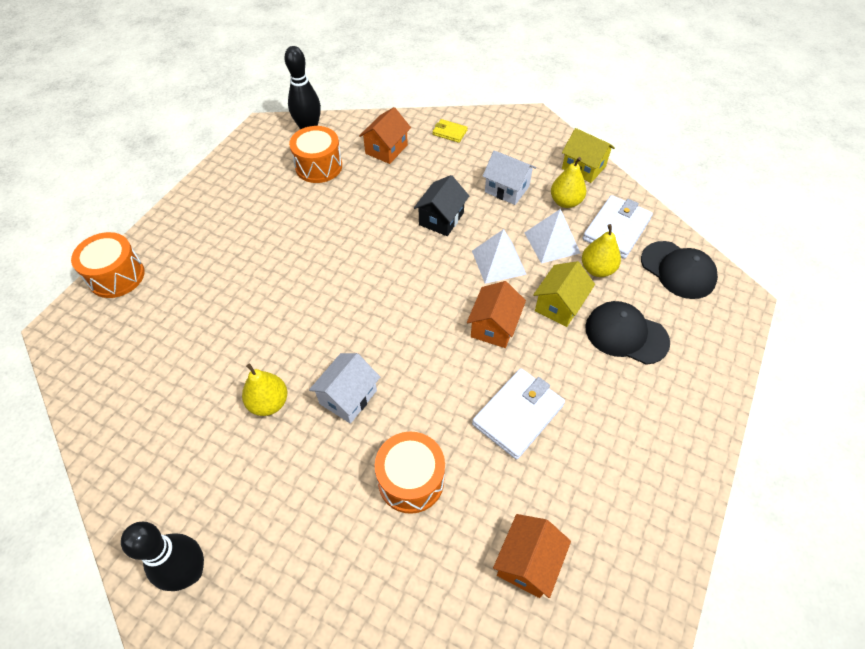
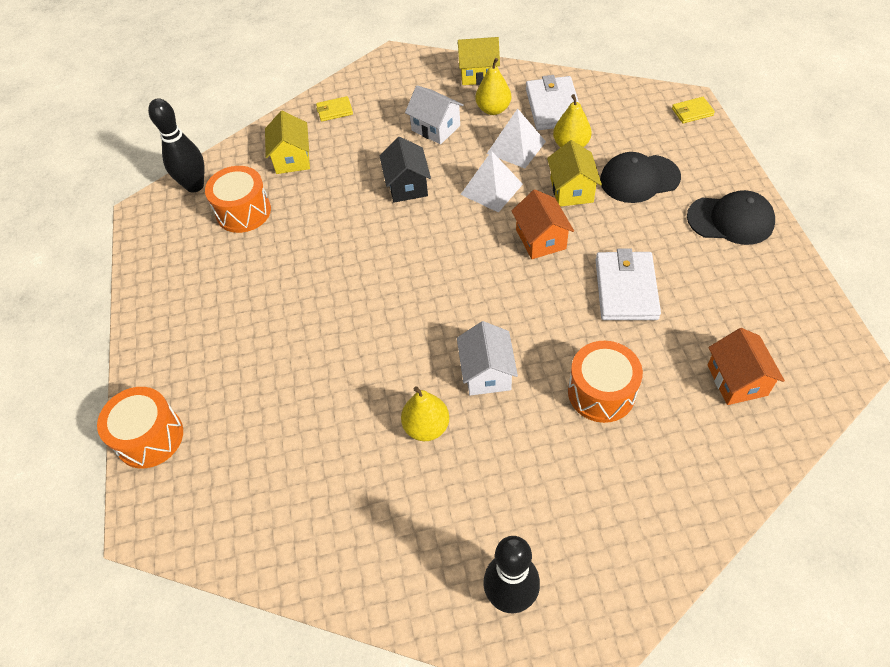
camera: 35 degrees left, 0 degrees up
(386, 149) = (292, 158): orange house -> yellow house
(507, 189) = (435, 128): white house -> white house turned 45 degrees clockwise
(678, 270) = (627, 109): black cap -> black cap (730, 220)
(735, 310) = (692, 112): none -> yellow wallet

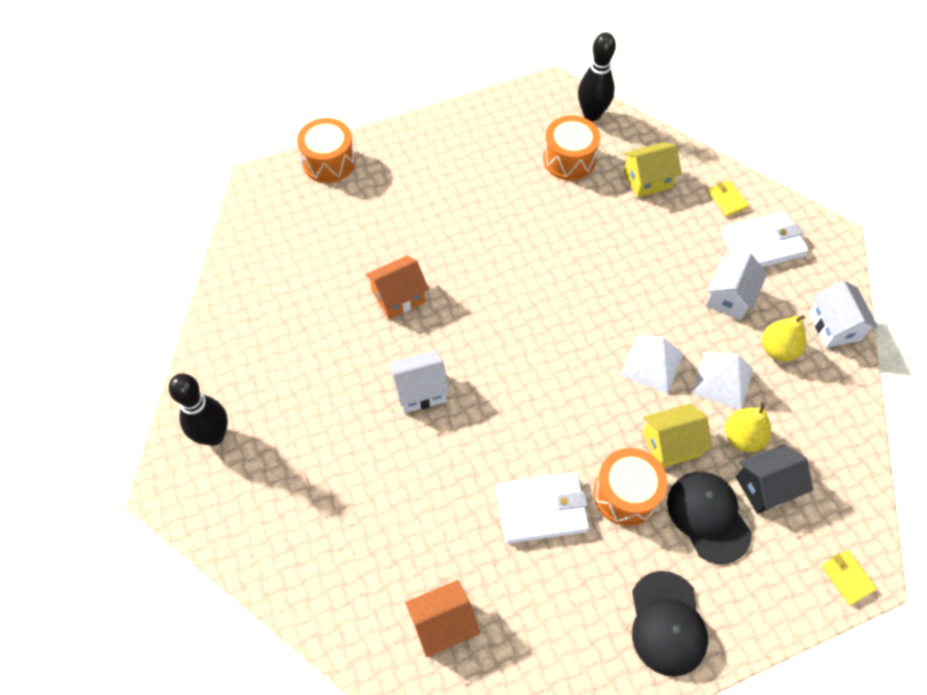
camera: 75 degrees right, 5 degrees up
(407, 185) = (637, 286): black house -> black house (766, 487)
(426, 427) = (358, 351): yellow pear -> none
(478, 74) = (834, 326): yellow house -> white house
(541, 239) = (592, 420): orange house -> orange house (398, 297)
(553, 106) = (803, 413): white wallet -> white wallet (762, 245)
(601, 392) = (411, 493): orange drum -> orange drum (625, 494)

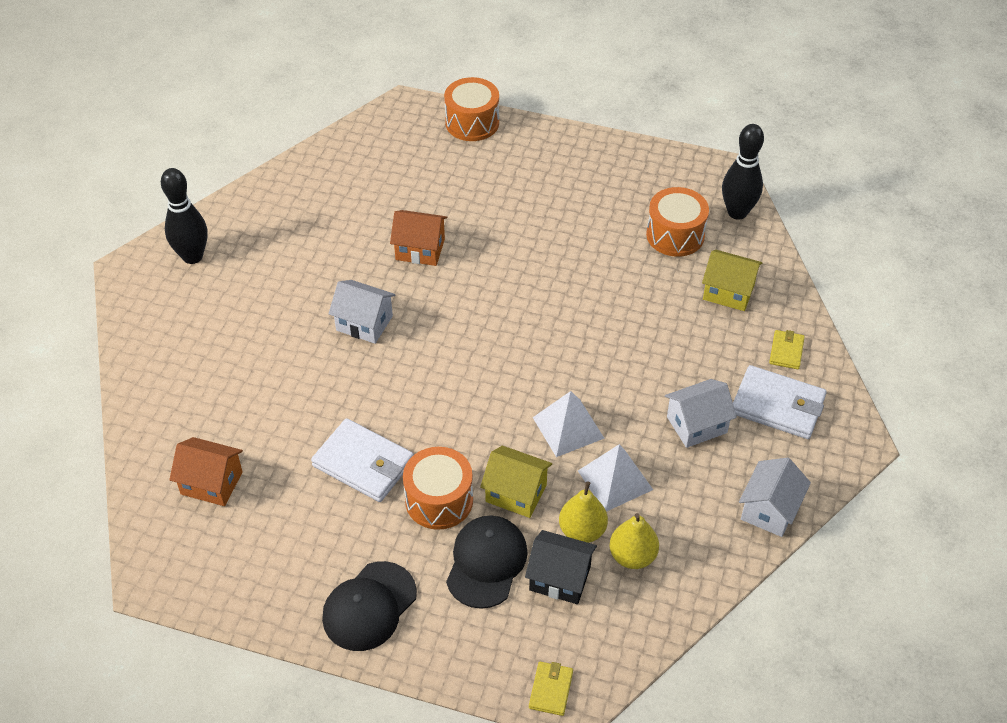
camera: 40 degrees right, 10 degrees down
(778, 349) = (693, 491): yellow pear -> yellow pear (632, 556)

